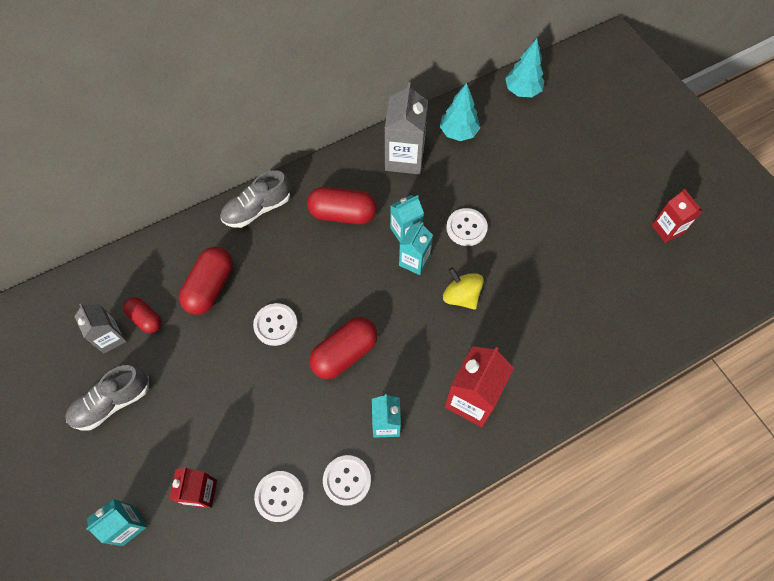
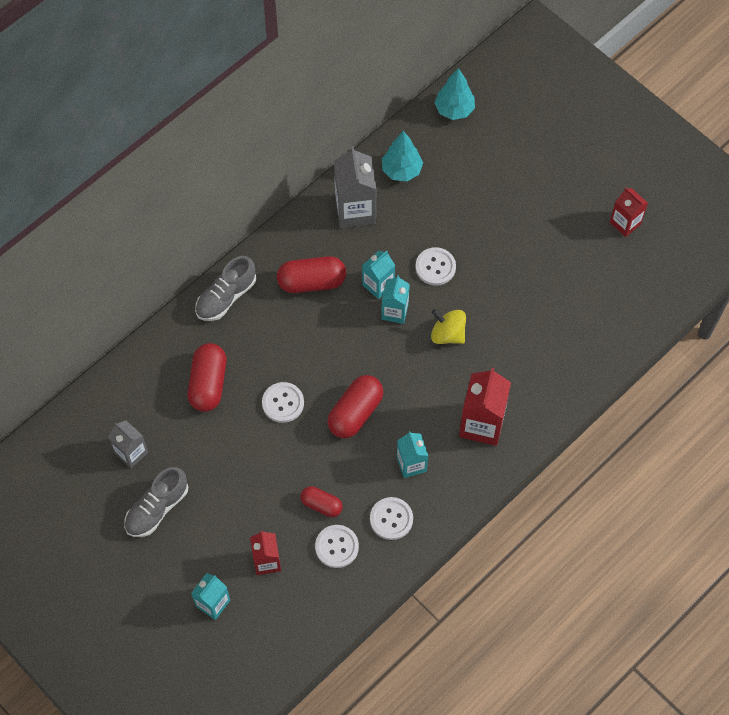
camera: 15 degrees left, 0 degrees up
(145, 319) = (157, 428): red capsule -> red capsule (321, 505)

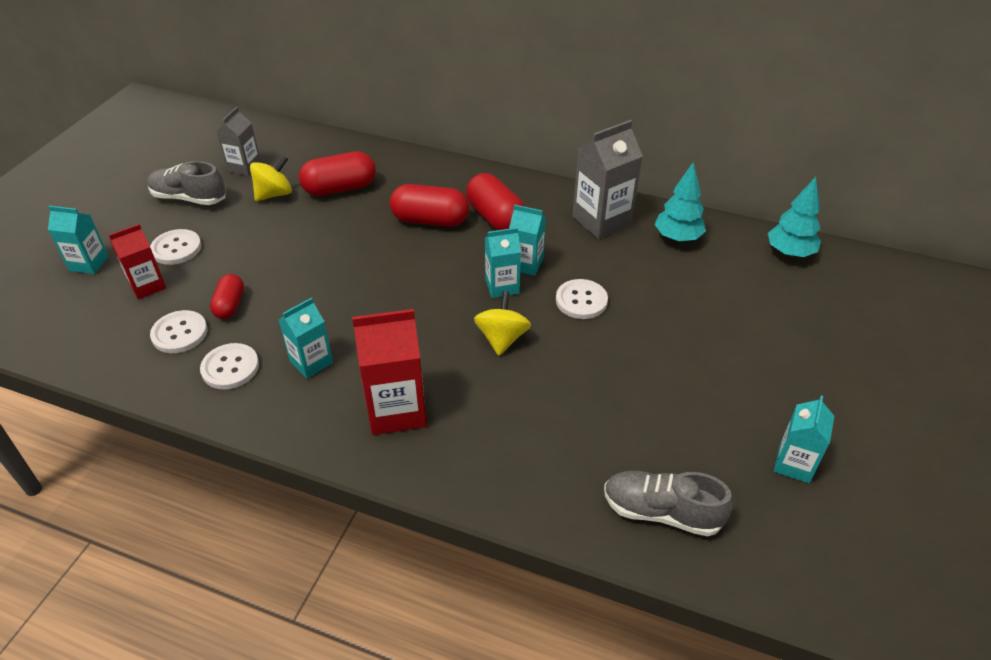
camera: 65 degrees right, 20 degrees down
(188, 438) = (274, 194): none -> yellow spinning top
(226, 297) = (441, 171): grey shoe -> grey shoe (661, 512)
(283, 403) = (343, 240): white button -> white button (176, 248)
(355, 413) = (357, 295): red capsule -> red capsule (430, 220)
(625, 223) = (794, 464): red carton -> turquoise carton

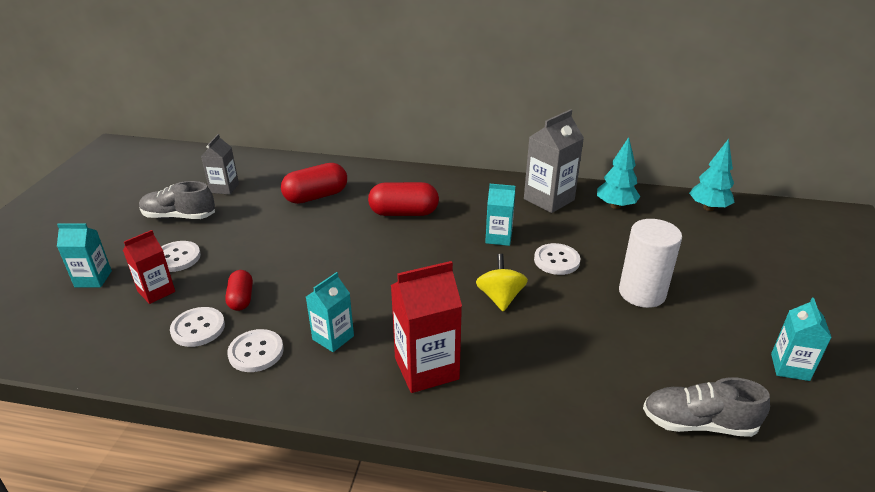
camera: 10 degrees left, 10 degrees down
(274, 194) = (258, 206): yellow spinning top -> none
(495, 217) = (459, 205): red capsule -> none
(502, 286) = (485, 257): turquoise carton -> none
(663, 353) = (642, 293): none -> white cylinder

